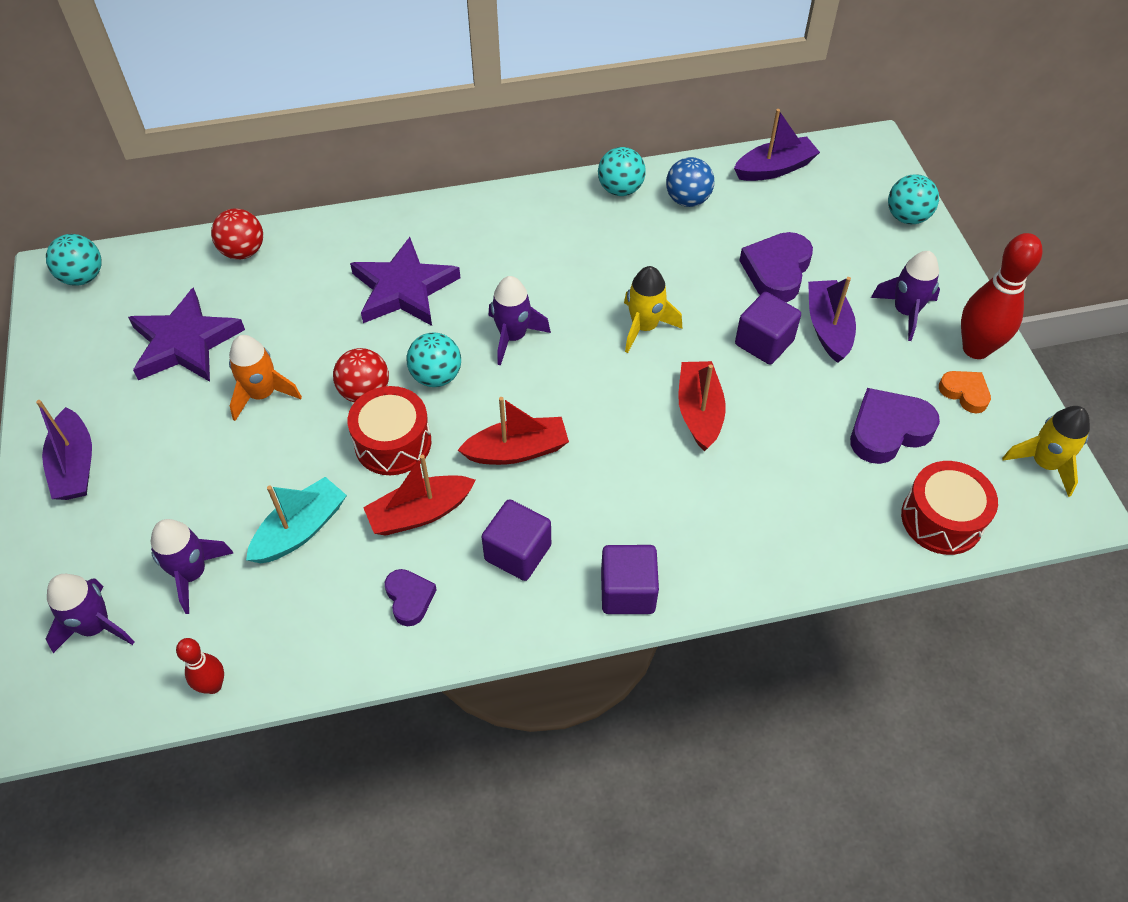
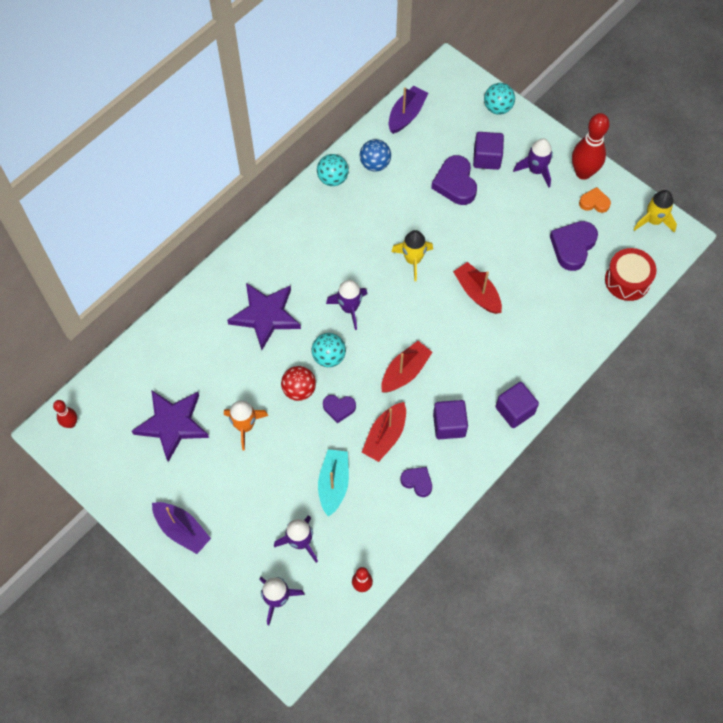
camera: 35 degrees left, 10 degrees up
(83, 277) = (71, 423): turquoise ball -> red bowling pin
(243, 251) = (151, 349): red ball -> none
(393, 443) = (339, 408): red drum -> purple heart
(764, 342) = (480, 232): purple cube -> purple cube (487, 158)
(828, 328) = (505, 203): purple boat -> none

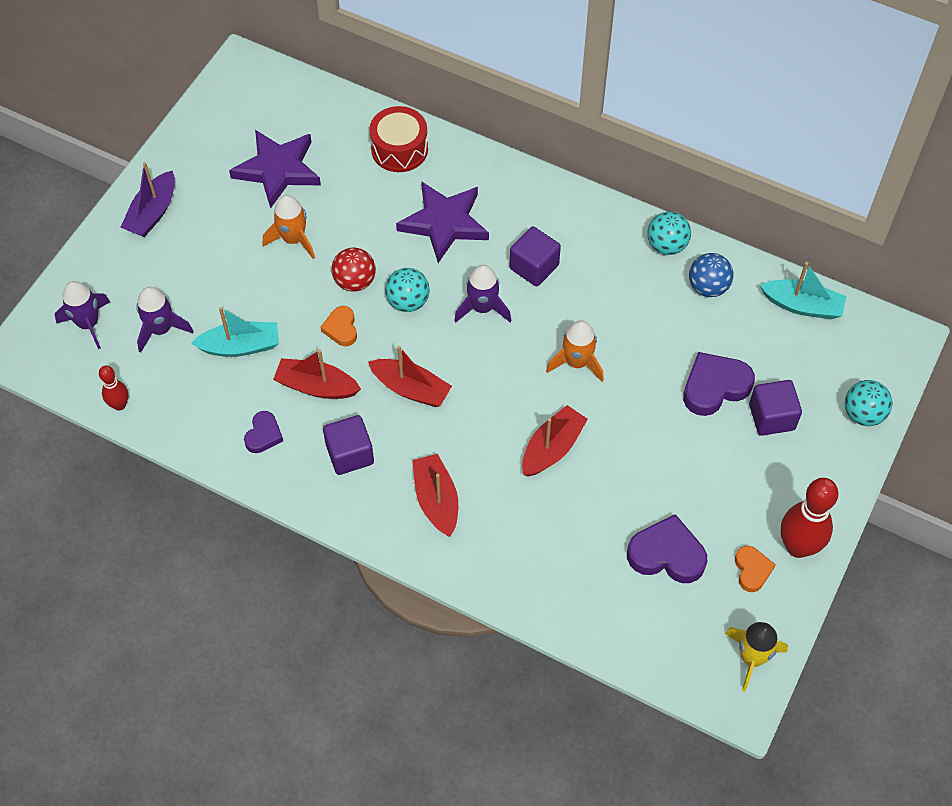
camera: 75 degrees right, 5 degrees down
(71, 423) = (256, 79): red bowling pin -> none
(339, 408) = (341, 328): purple heart -> orange heart
(406, 115) = (802, 306): purple boat -> turquoise boat
(413, 260) = (577, 362): yellow rocket -> orange rocket
(500, 376) = (436, 500): none -> red boat
(515, 410) = (390, 527): purple cube -> purple cube (534, 267)
(536, 170) = (776, 483): purple rocket -> none
(627, 280) = (636, 637): red drum -> red drum (399, 149)

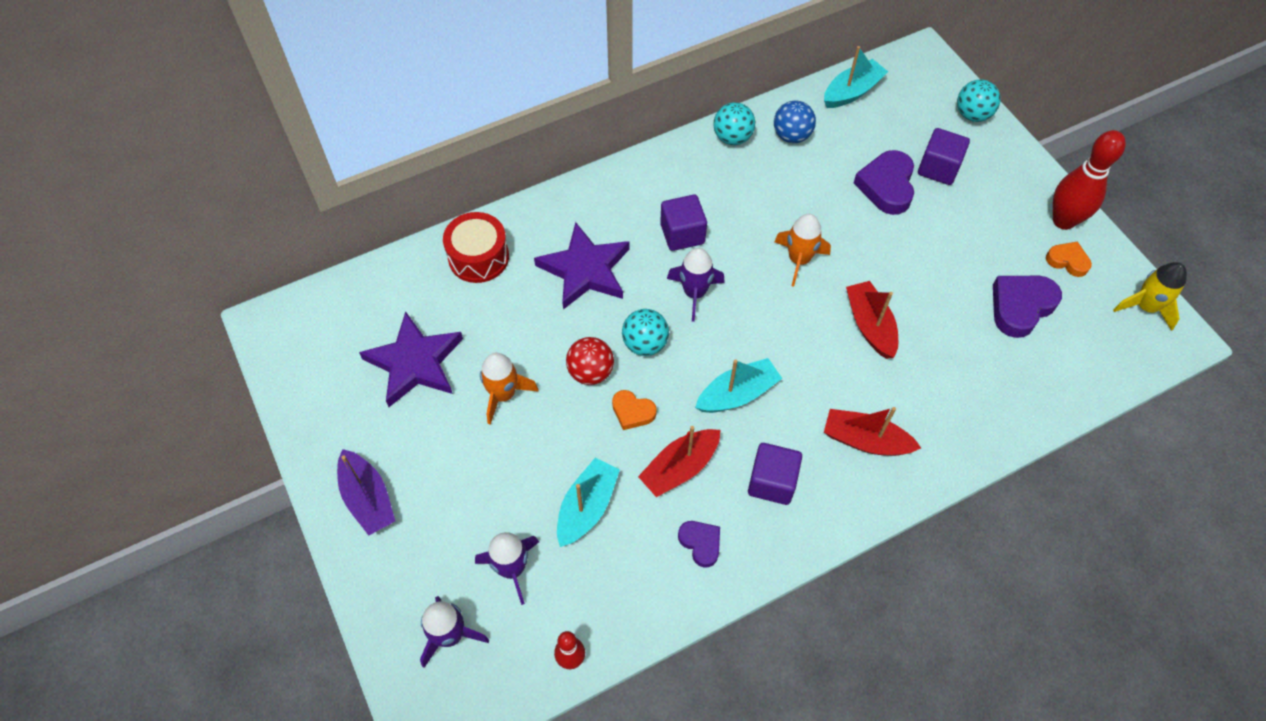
camera: 55 degrees left, 0 degrees up
(411, 389) = (737, 394): red boat -> turquoise boat

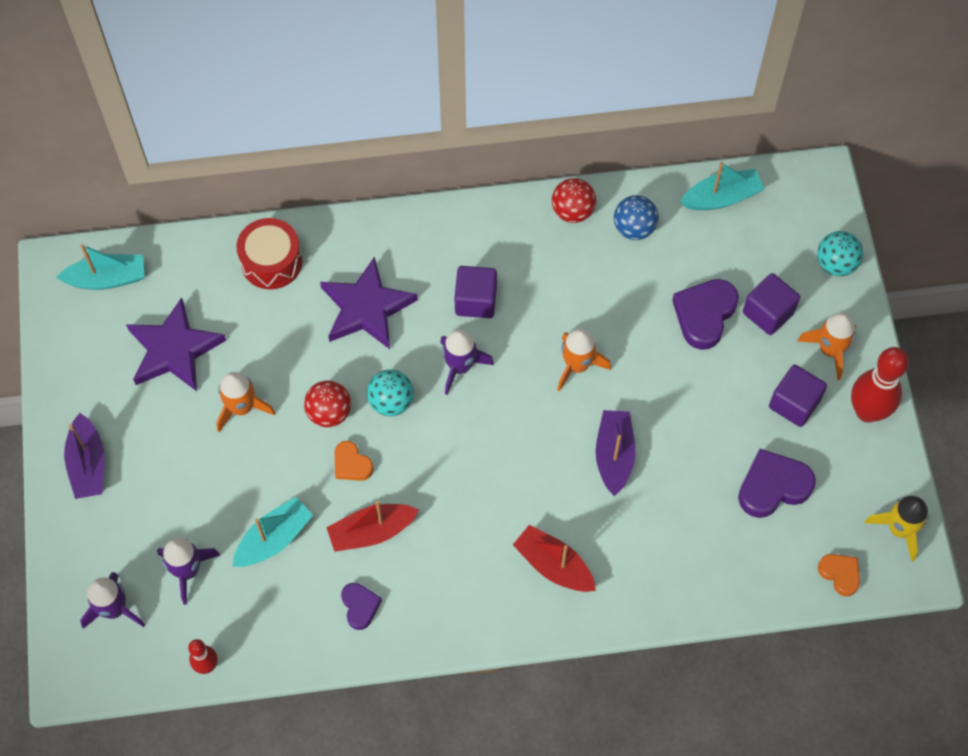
camera: 20 degrees right, 5 degrees up
(732, 138) = (572, 211): turquoise ball -> red ball
(737, 394) = (455, 480): turquoise boat -> turquoise boat (107, 279)
(772, 482) = (449, 574): purple cube -> purple cube (794, 403)
(870, 325) = (614, 455): red boat -> purple boat
(1005, 182) = (830, 350): none -> orange rocket
(1067, 261) = (847, 455): orange heart -> orange heart (840, 574)

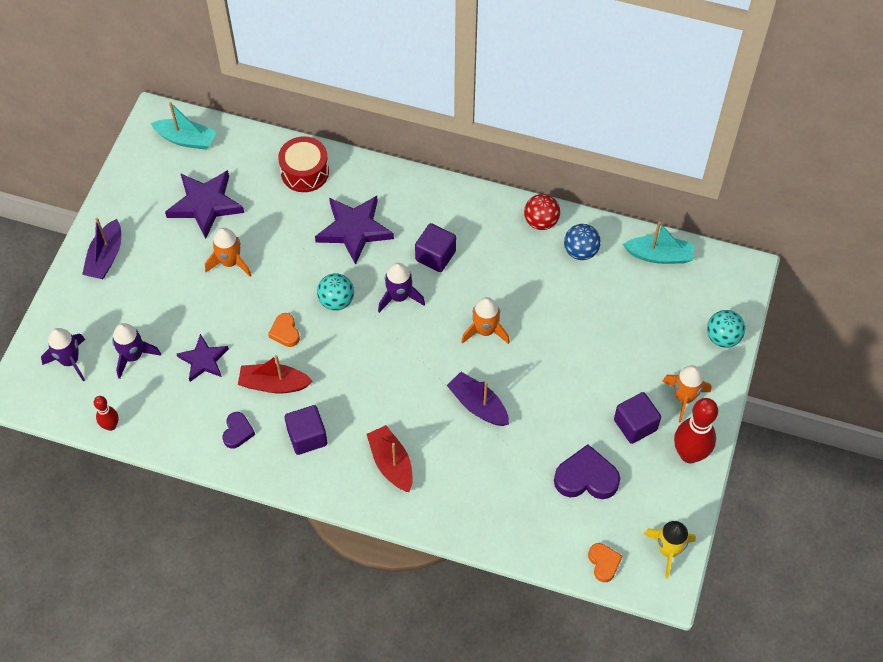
camera: 25 degrees right, 5 degrees down
(274, 539) = (203, 360): turquoise boat -> purple star
(329, 413) = (289, 290): red ball -> none
(614, 455) = (478, 405): purple boat -> purple boat turned 75 degrees counterclockwise
(704, 315) = (600, 334): purple heart -> none
(768, 313) = (650, 351): purple cube -> purple cube (307, 437)

